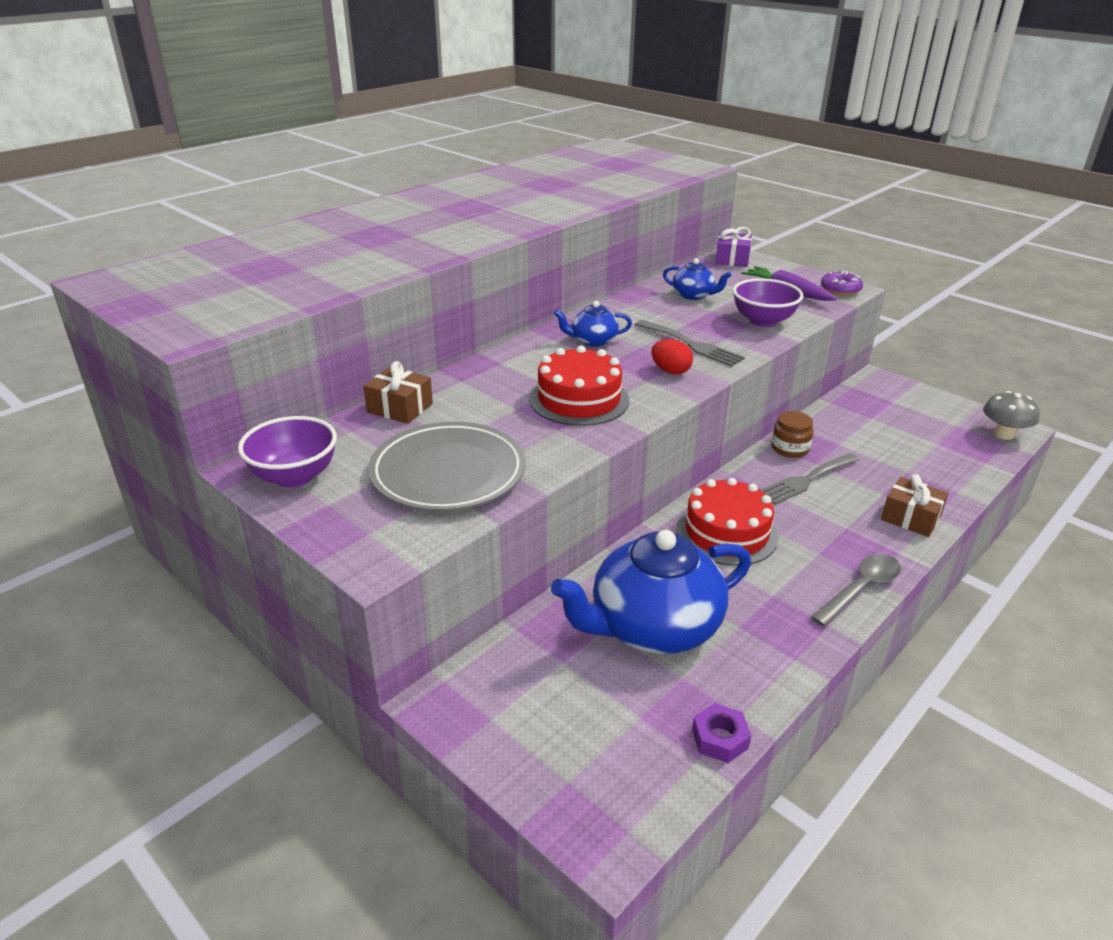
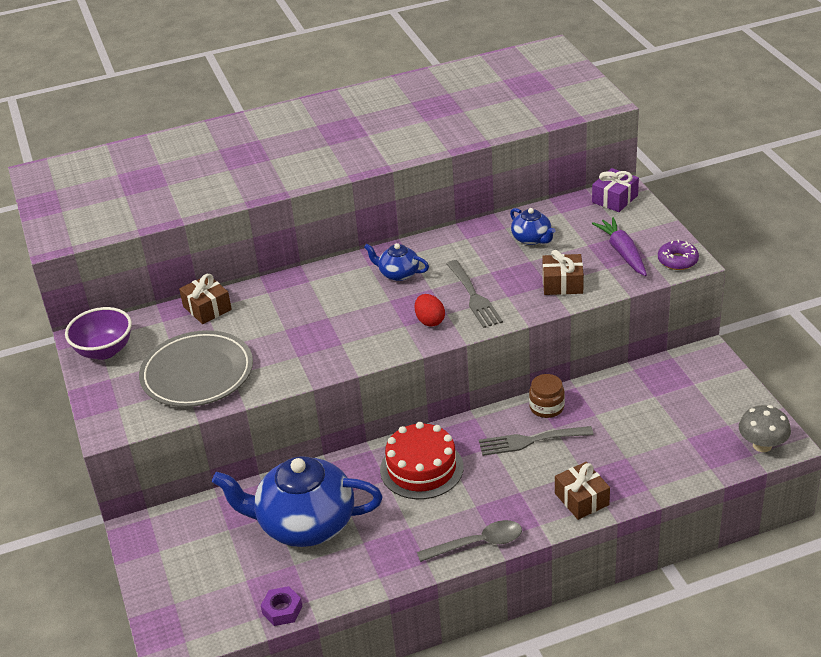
camera: 30 degrees right, 5 degrees up
(579, 399) = (336, 332): red cake -> none
(763, 321) = (562, 284): purple bowl -> brown gift

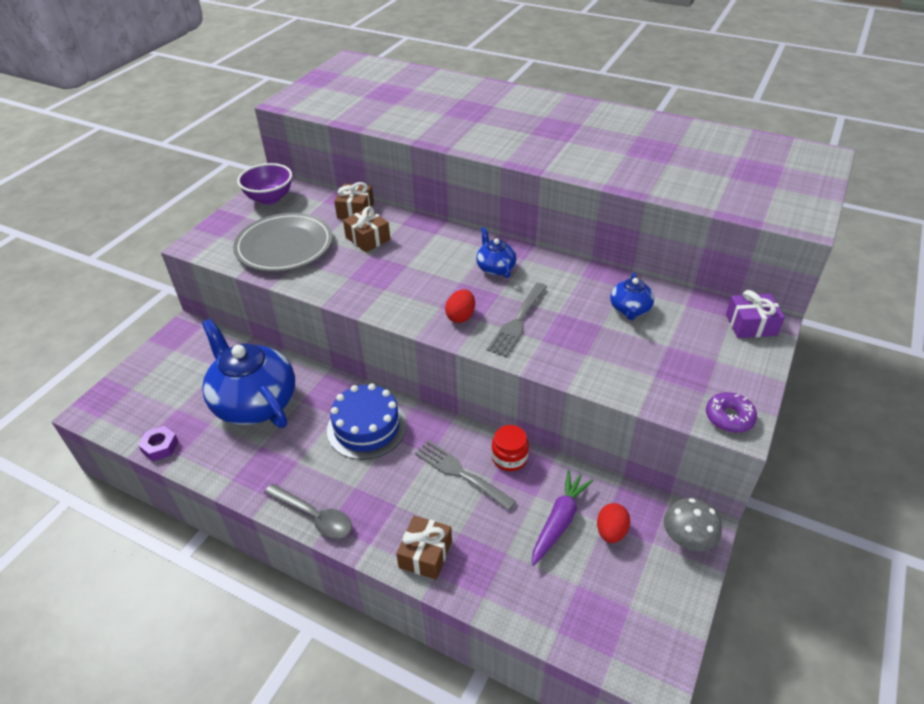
camera: 45 degrees right, 5 degrees up
(421, 468) = (367, 427): red cake -> blue cake
(546, 407) = (509, 458): brown jar -> red jar
(562, 284) = (598, 362): brown gift -> brown gift (368, 238)
(622, 253) = (688, 374): purple carrot -> purple carrot (559, 521)
(665, 397) = (611, 531): none -> red egg
(762, 445) = (633, 657): grey mushroom -> grey mushroom (687, 539)

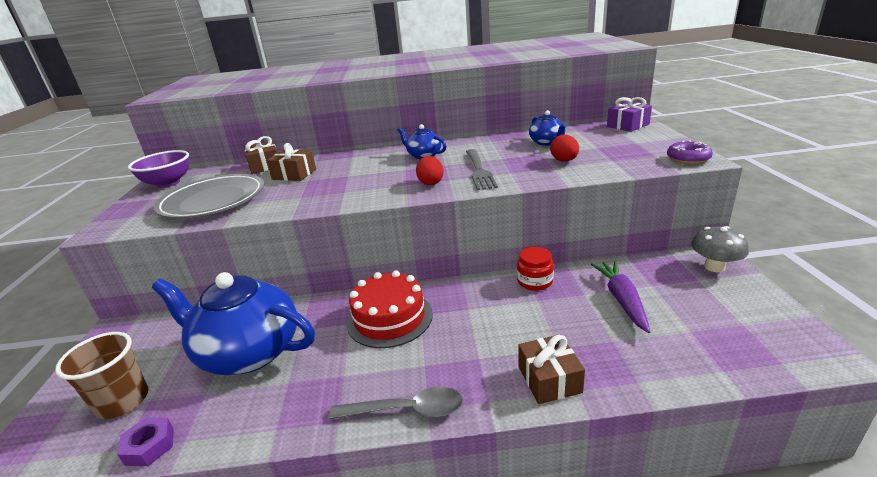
camera: 30 degrees left, 15 degrees down
(162, 400) = (123, 401): none -> brown cup
(367, 427) = (389, 318): blue cake -> red cake
(460, 473) = (508, 309): grey fork -> none
(611, 531) = (664, 287): red egg -> red egg (564, 161)

